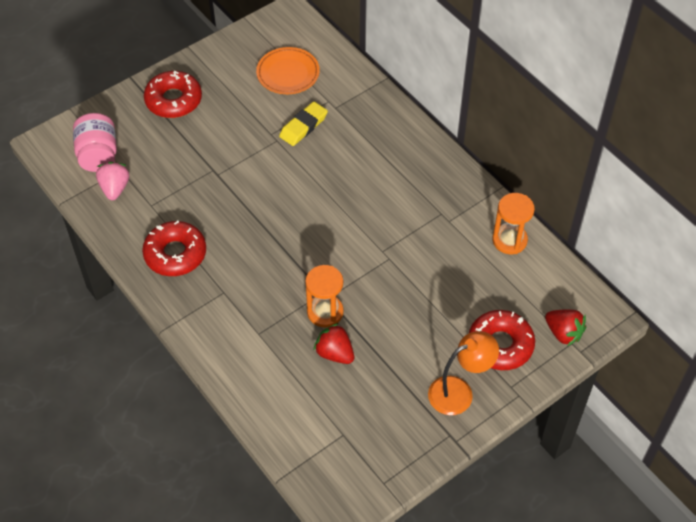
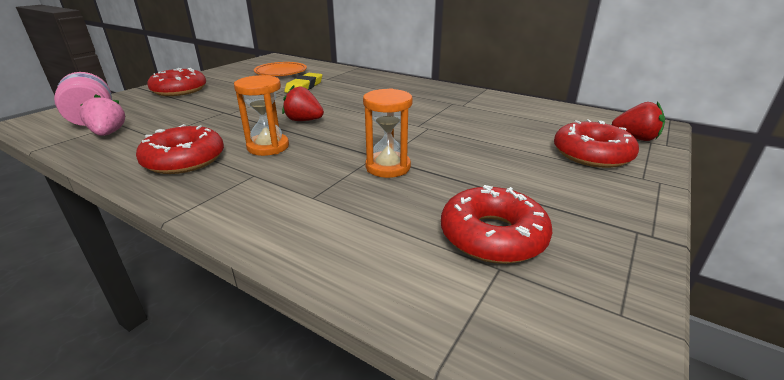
camera: 20 degrees left, 25 degrees down
(335, 353) = (422, 193): red strawberry -> red strawberry (304, 120)
(356, 409) = (492, 236): none -> red donut
(459, 391) = (597, 192): orange lamp -> none
(509, 240) = (522, 105): orange hourglass -> orange hourglass (268, 147)

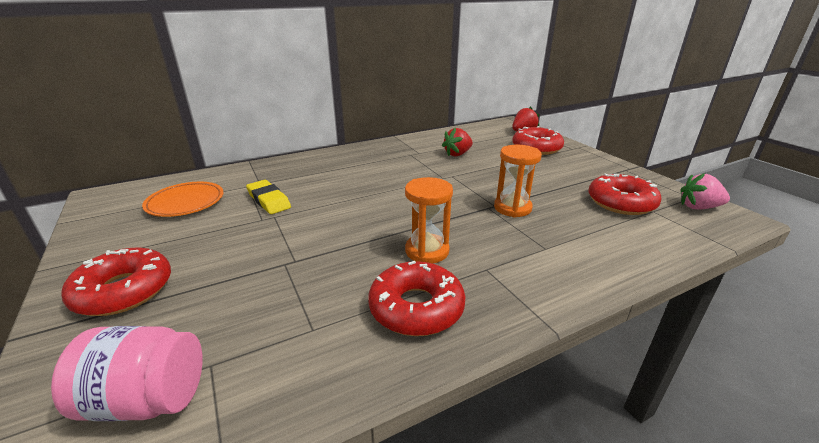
camera: 60 degrees left, 0 degrees up
(108, 133) = (248, 376): pink strawberry -> pink strawberry (698, 207)
(304, 120) = (376, 220): red strawberry -> red strawberry (457, 154)

